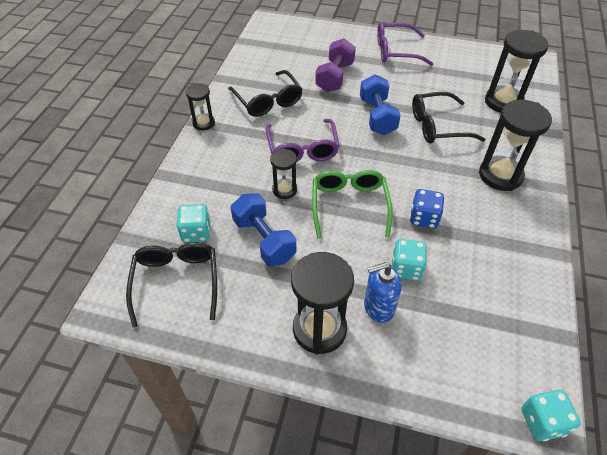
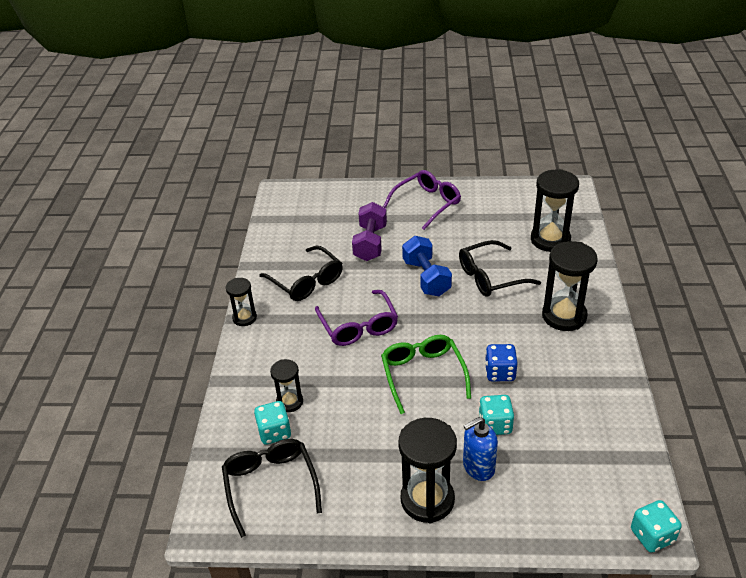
camera: 10 degrees left, 10 degrees down
(264, 240) = (347, 426): blue dumbbell -> none
(284, 190) = (352, 371): black hourglass -> black hourglass (289, 402)
(396, 51) = (427, 204): purple glasses -> purple glasses turned 150 degrees clockwise

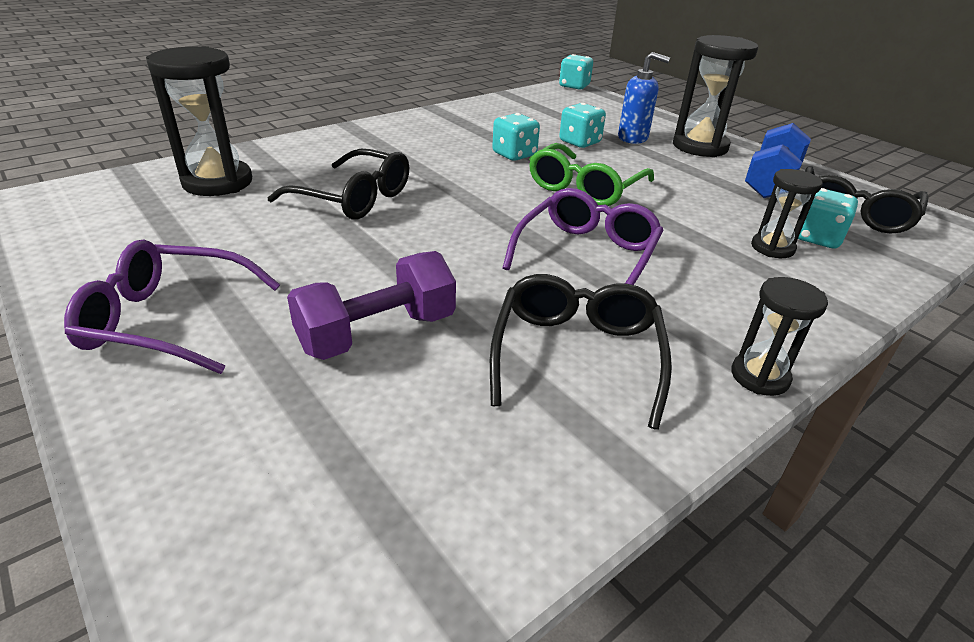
camera: 135 degrees left, 5 degrees down
(426, 278) = (412, 241): blue dumbbell -> blue dumbbell (770, 182)
(500, 373) = (514, 154): blue dice -> turquoise dice
(564, 316) = (380, 146): black hourglass -> none

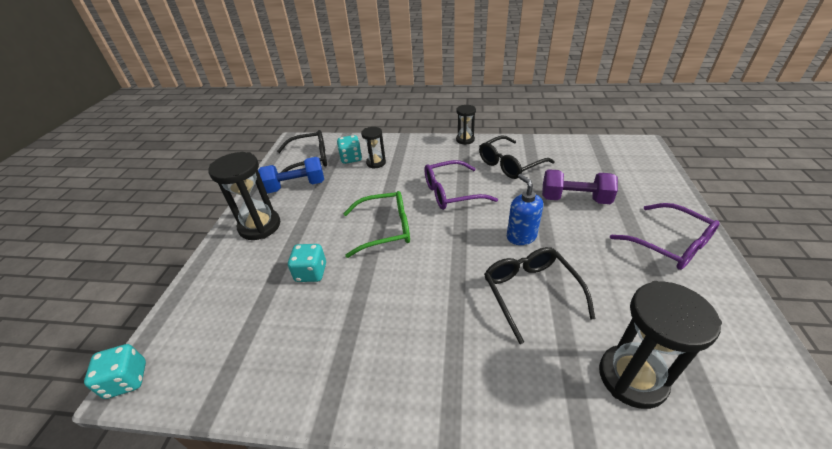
camera: 130 degrees left, 5 degrees up
(514, 154) = (374, 284): turquoise dice -> none
(633, 138) = (272, 257): blue soap dispenser -> blue soap dispenser (521, 236)

